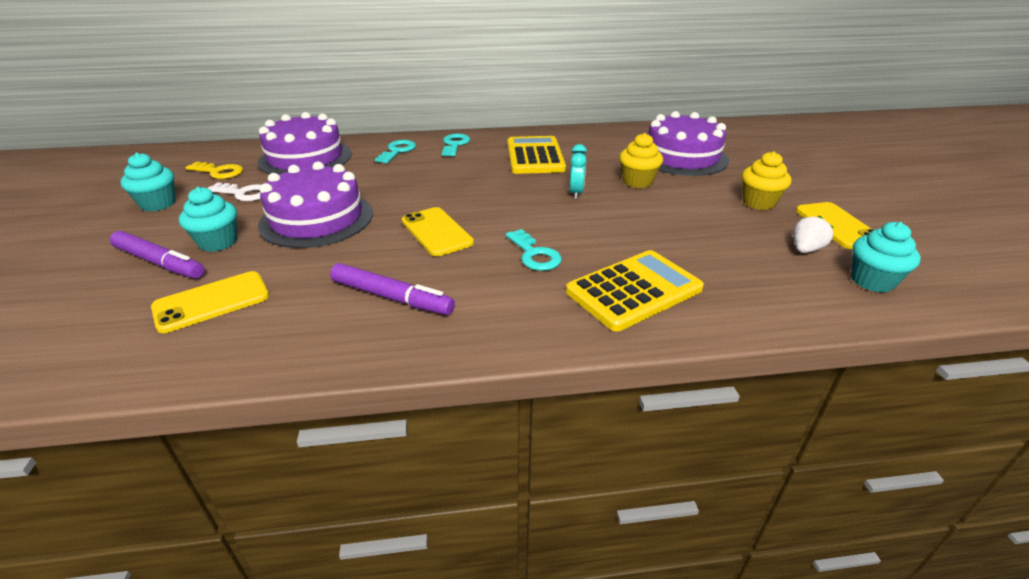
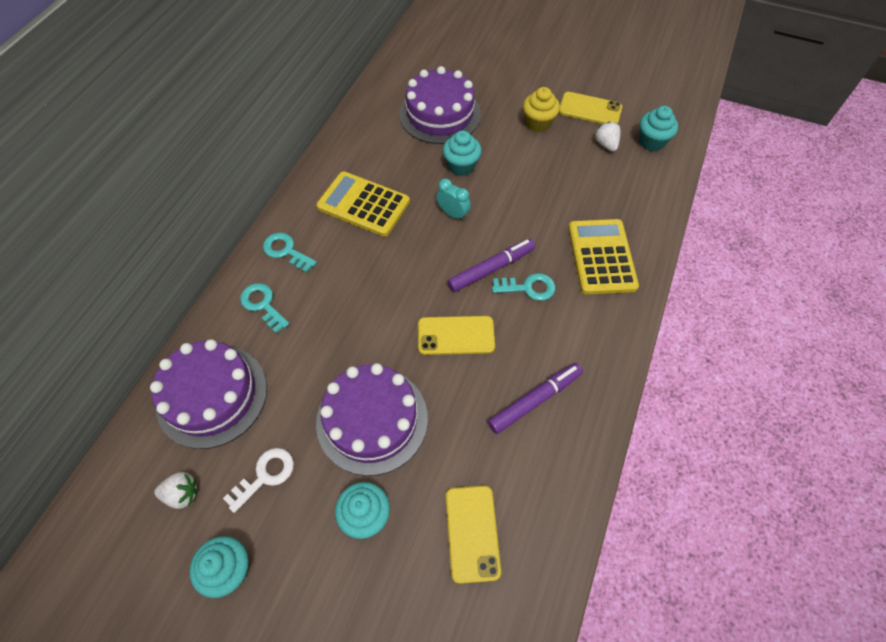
camera: 60 degrees left, 25 degrees up
(160, 262) = (375, 573): purple marker -> purple marker (491, 269)
(219, 172) = (182, 494): yellow key -> white strawberry
(637, 181) = (461, 166): yellow cupcake -> turquoise cupcake

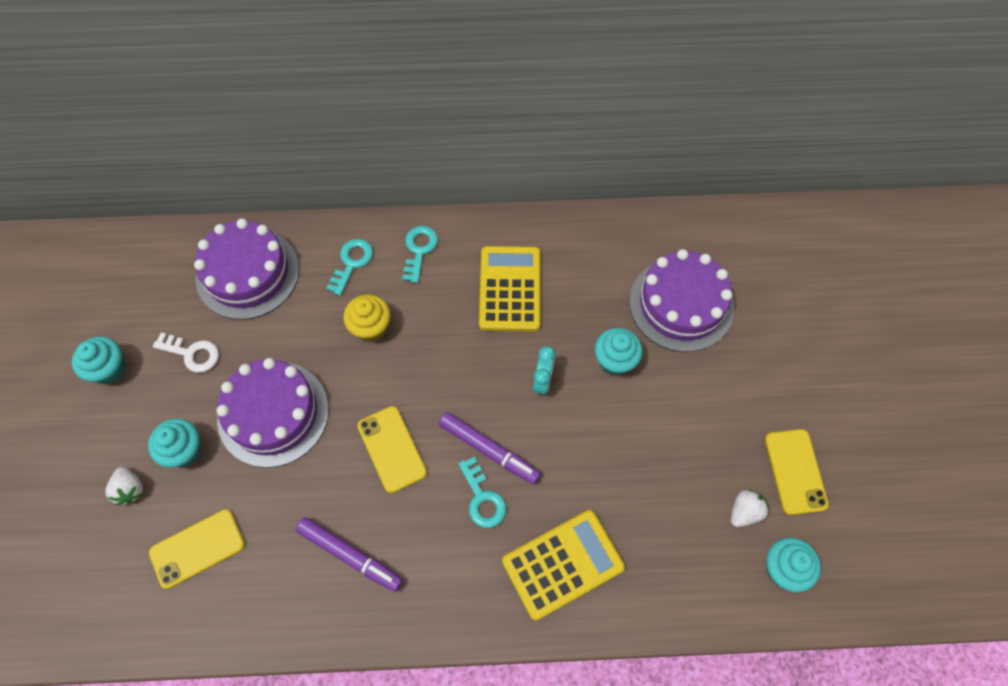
camera: 65 degrees right, 5 degrees up
(182, 494) = (157, 301): white strawberry -> white strawberry (130, 489)
(538, 123) = (732, 418): yellow cupcake -> yellow cupcake (371, 327)

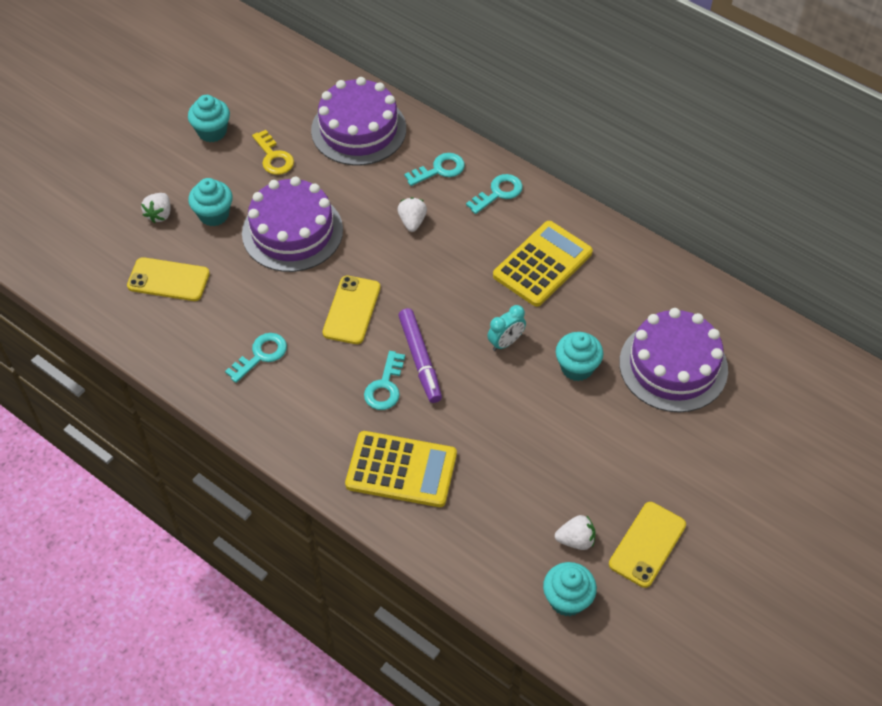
camera: 40 degrees right, 10 degrees down
(192, 353) = (274, 157): white key -> yellow key
(350, 555) = (261, 355): purple marker -> turquoise key
(371, 327) = (412, 222): yellow cupcake -> white strawberry

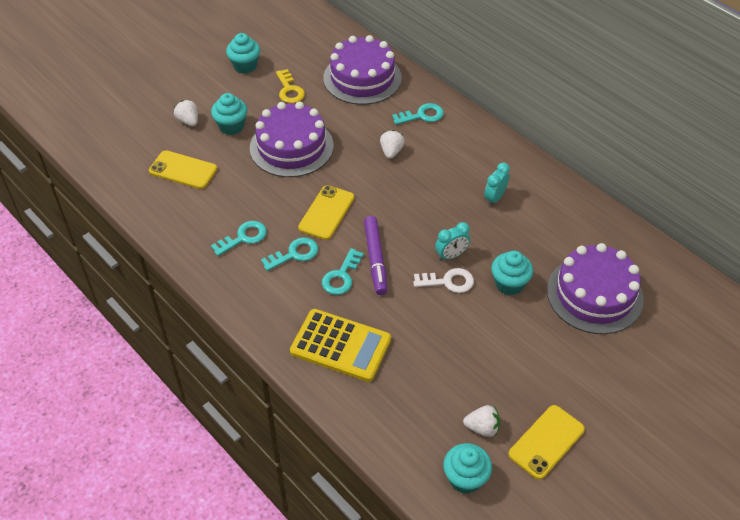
camera: 10 degrees right, 5 degrees down
(159, 214) = (188, 121): white strawberry -> white strawberry turned 120 degrees clockwise
(498, 193) = (467, 139): turquoise key -> turquoise key (294, 254)
(508, 375) = (448, 281): none -> white key
(542, 264) = (494, 198): yellow calculator -> turquoise clock

